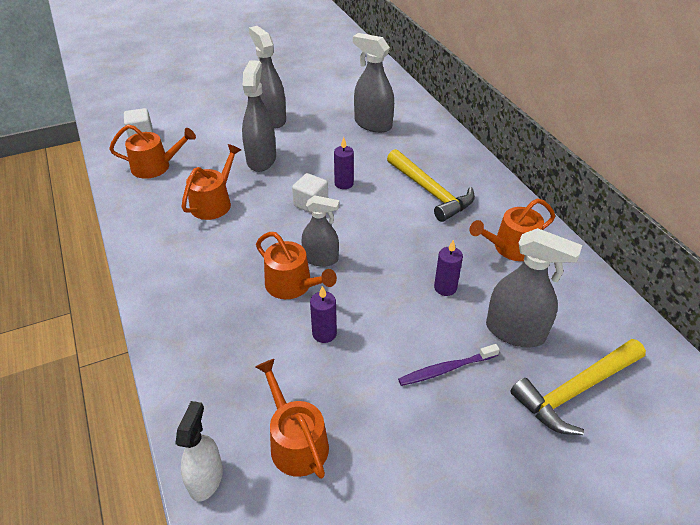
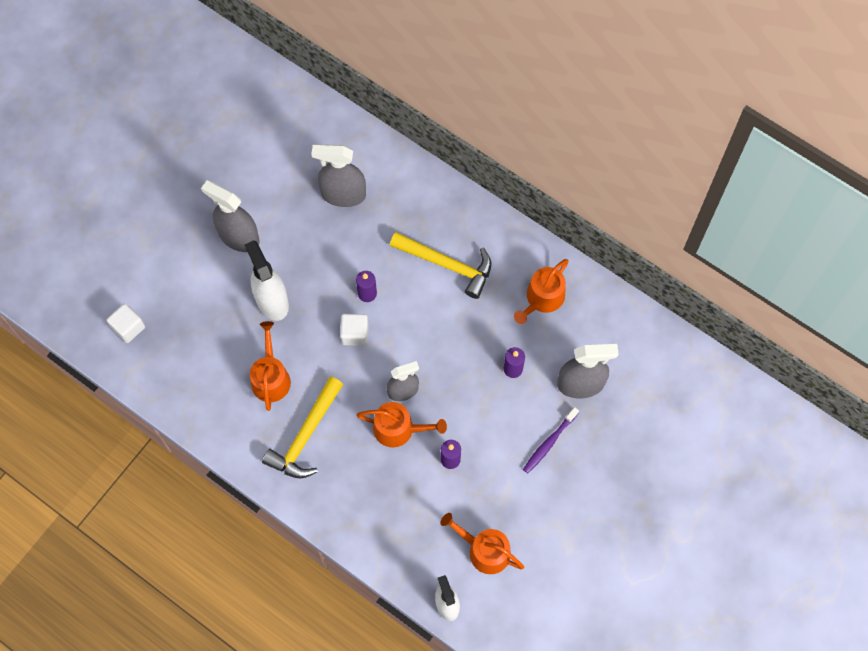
camera: 30 degrees left, 25 degrees up
(155, 166) = (181, 362): orange watering can -> none
(261, 159) = (272, 301): grey spray bottle -> white spray bottle
(576, 391) = (639, 413): yellow hammer -> yellow hammer (306, 435)

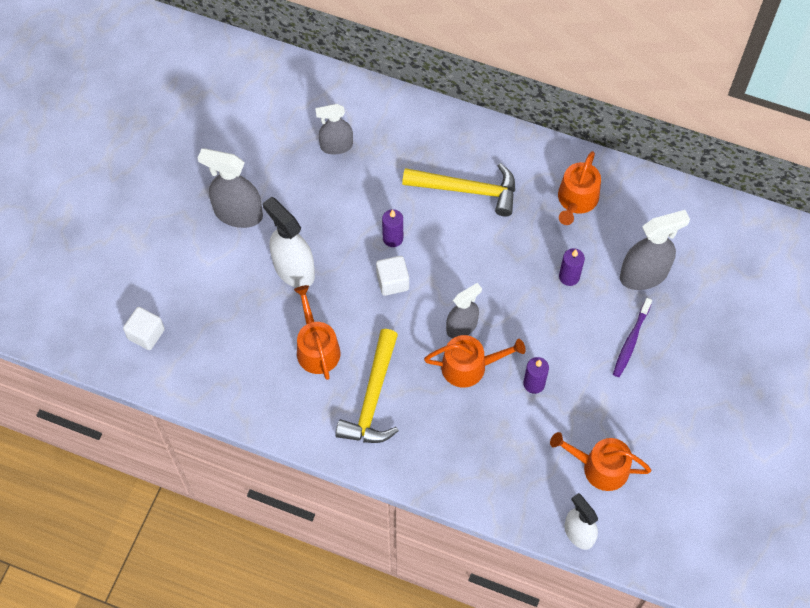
camera: 15 degrees left, 5 degrees down
(343, 194) = (336, 146): grey spray bottle -> grey spray bottle, size x0.66

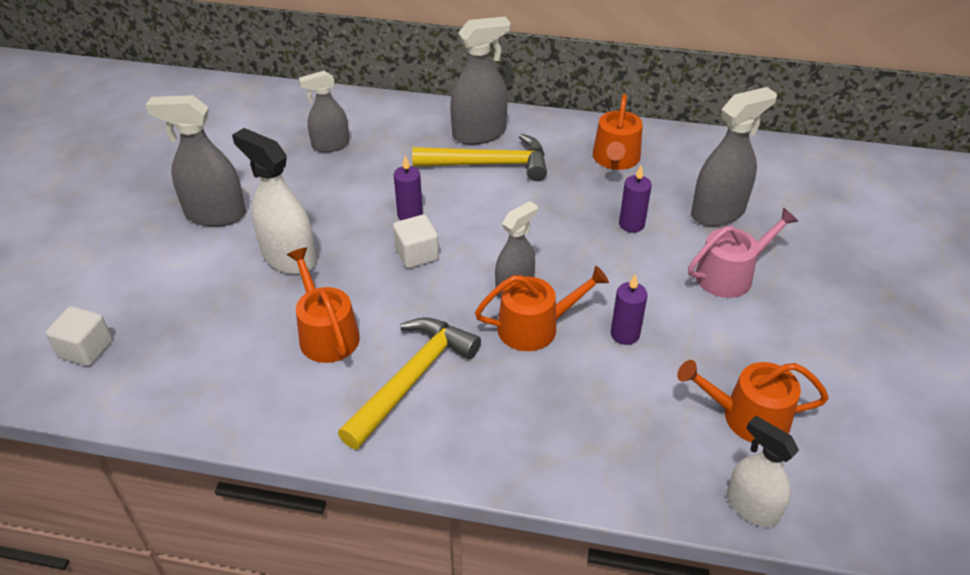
camera: 10 degrees left, 20 degrees down
(373, 398) = (412, 379): yellow hammer -> yellow hammer turned 150 degrees counterclockwise
(466, 151) = (479, 134): none -> grey spray bottle
(631, 341) = (730, 275): purple toothbrush -> pink watering can

